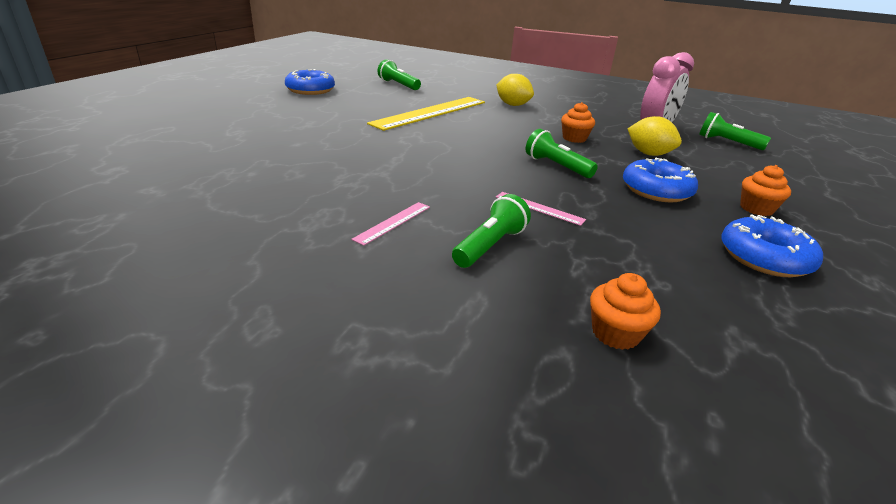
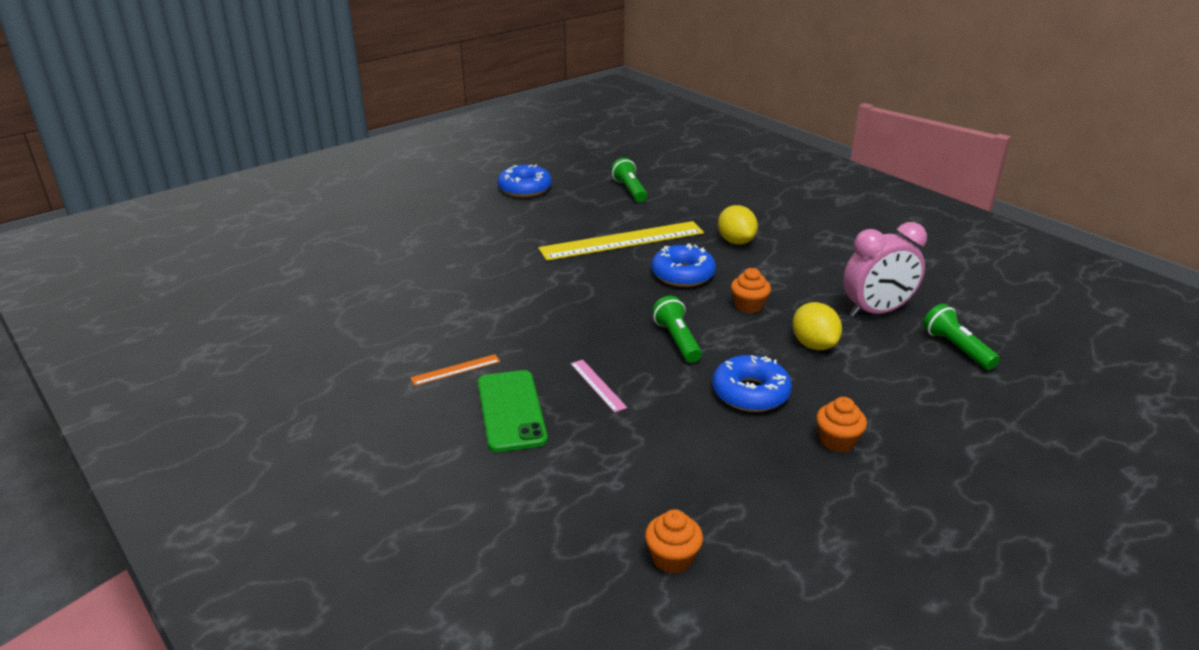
camera: 30 degrees right, 0 degrees up
(393, 222) = (455, 370): pink ruler -> orange ruler
(490, 245) = (511, 411): green flashlight -> green phone
(615, 333) = (523, 506): orange cupcake -> orange cupcake (672, 558)
(764, 257) = (754, 490): blue donut -> blue donut (682, 274)

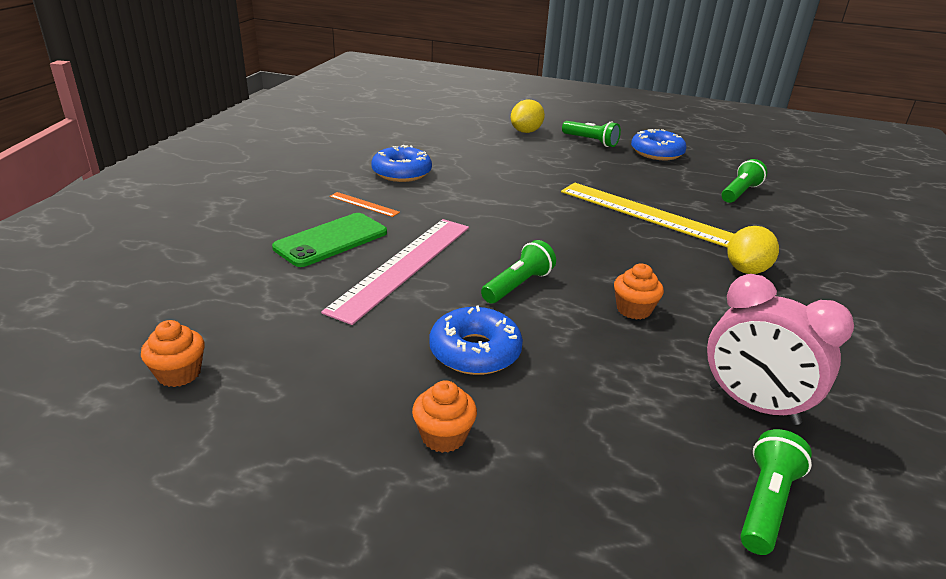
camera: 55 degrees right, 0 degrees up
(465, 206) = (591, 141): none -> green flashlight
(597, 385) = (403, 266): pink ruler -> pink ruler, size x2.34
(682, 274) = (636, 258): blue donut -> blue donut (401, 173)
(814, 345) = (615, 372): yellow lemon -> yellow lemon (526, 131)

